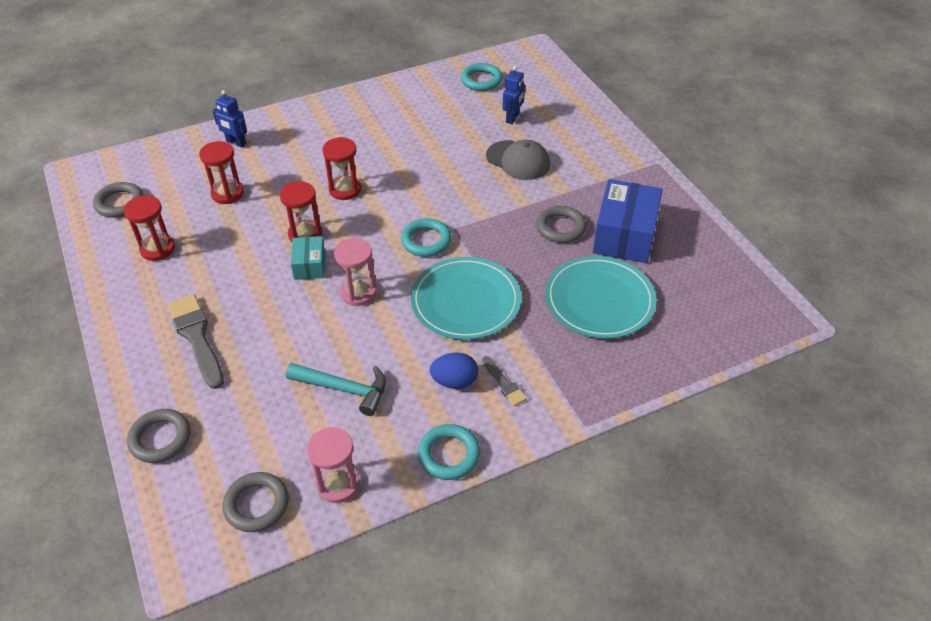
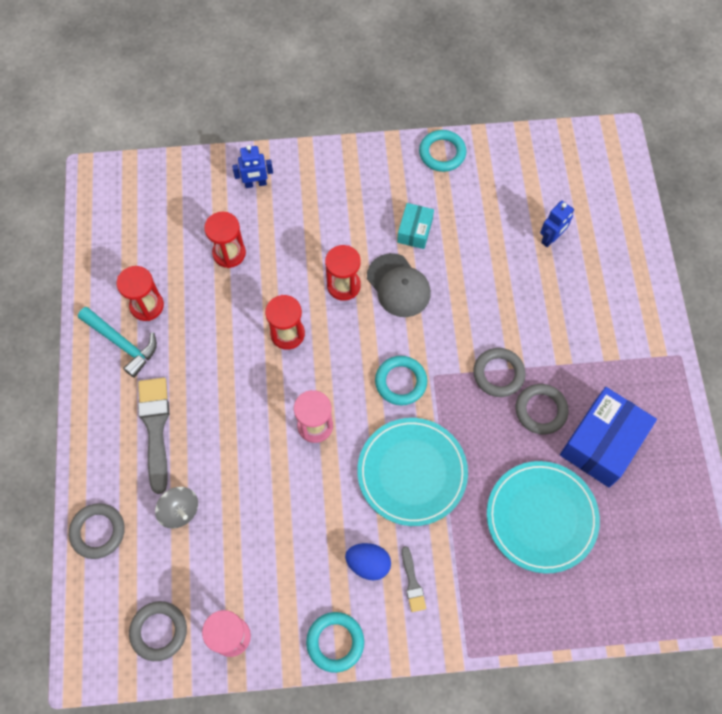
camera: 20 degrees right, 20 degrees up
(119, 203) = (125, 232): grey ring -> grey ring (498, 374)
(236, 143) = (255, 183): blue robot -> blue robot turned 60 degrees counterclockwise
(245, 395) = (180, 511): none -> grey spinning top
(309, 265) = (280, 375): turquoise box -> turquoise box (415, 231)
(343, 389) = (267, 535): turquoise hammer -> turquoise hammer (122, 343)
(481, 80) = (538, 169): turquoise ring -> turquoise ring (442, 153)
(518, 160) = (533, 302): grey cap -> grey cap (398, 286)

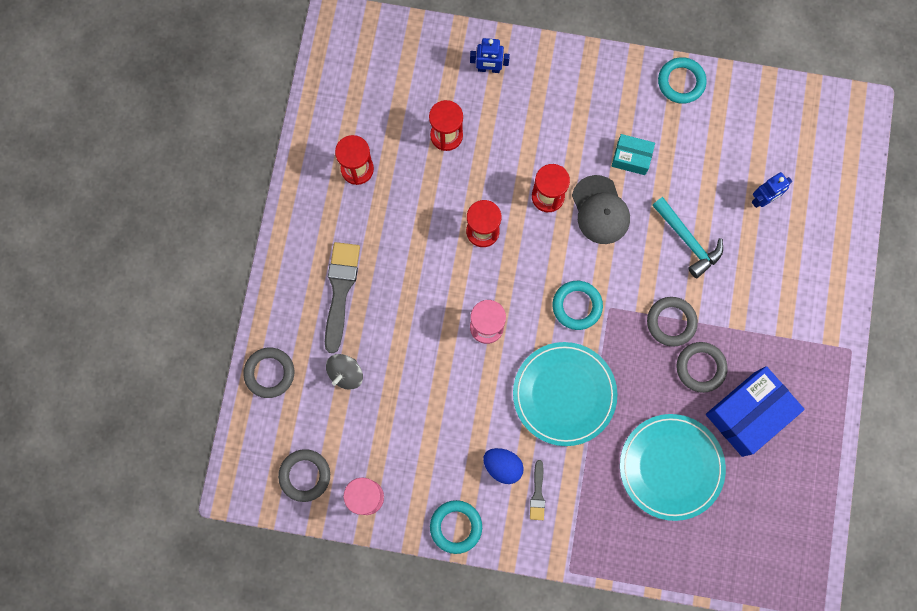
camera: 15 degrees right, 10 degrees up
(122, 343) = (326, 201): turquoise hammer -> turquoise hammer (687, 240)
(180, 511) = (346, 373): grey spinning top -> grey spinning top turned 60 degrees clockwise
(415, 231) = (631, 158): turquoise box -> turquoise box turned 75 degrees clockwise

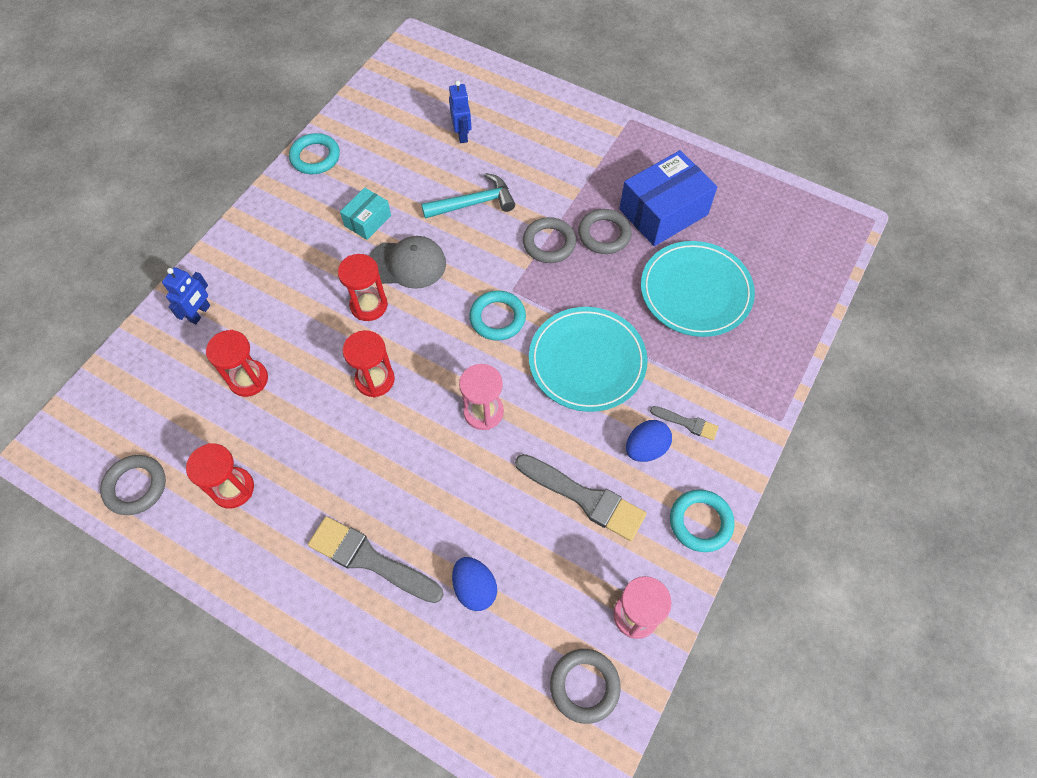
camera: 70 degrees left, 15 degrees down
(269, 373) = (435, 687): grey ring -> grey ring (136, 486)
(346, 373) = (475, 588): grey spinning top -> blue egg
(443, 431) = (584, 498): none -> grey brush
(748, 413) = (663, 212): blue box -> blue box turned 75 degrees clockwise

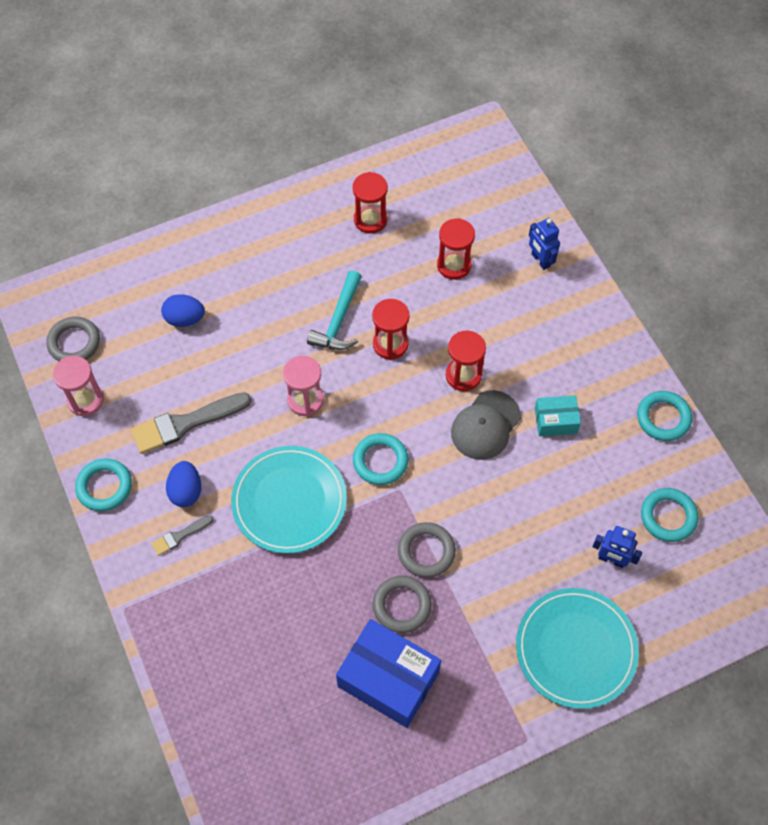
camera: 125 degrees right, 0 degrees up
(136, 486) = (416, 169): grey ring -> none
(367, 221) = (555, 421): turquoise box -> turquoise box turned 75 degrees counterclockwise
(370, 559) = (255, 271): grey brush -> none
(401, 119) = (668, 516): none -> turquoise ring
(473, 203) = (516, 517): turquoise hammer -> turquoise hammer (339, 320)
(663, 212) = (388, 679): blue box -> blue box turned 60 degrees counterclockwise
(695, 291) = (285, 639): turquoise plate -> turquoise plate (576, 649)

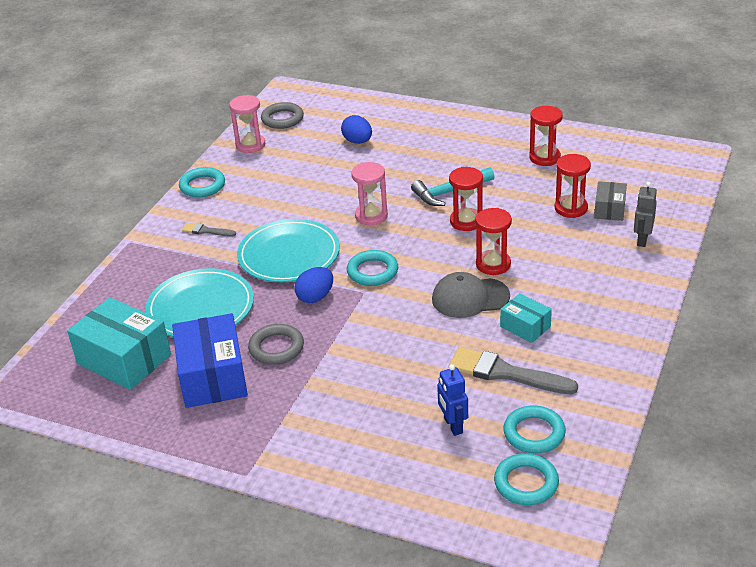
camera: 50 degrees right, 25 degrees down
(186, 423) = (286, 185): grey brush -> grey brush (505, 373)
(186, 491) = (240, 214): blue egg -> blue egg (315, 297)
(293, 731) = (124, 359): none -> turquoise box
(426, 551) = (333, 333): grey ring -> none
(483, 244) = (609, 209): none -> grey box
(540, 260) = (642, 240): blue robot -> grey robot
(576, 649) = (352, 453): turquoise plate -> turquoise plate (201, 308)
(663, 418) = (614, 377): turquoise ring -> turquoise ring (526, 483)

